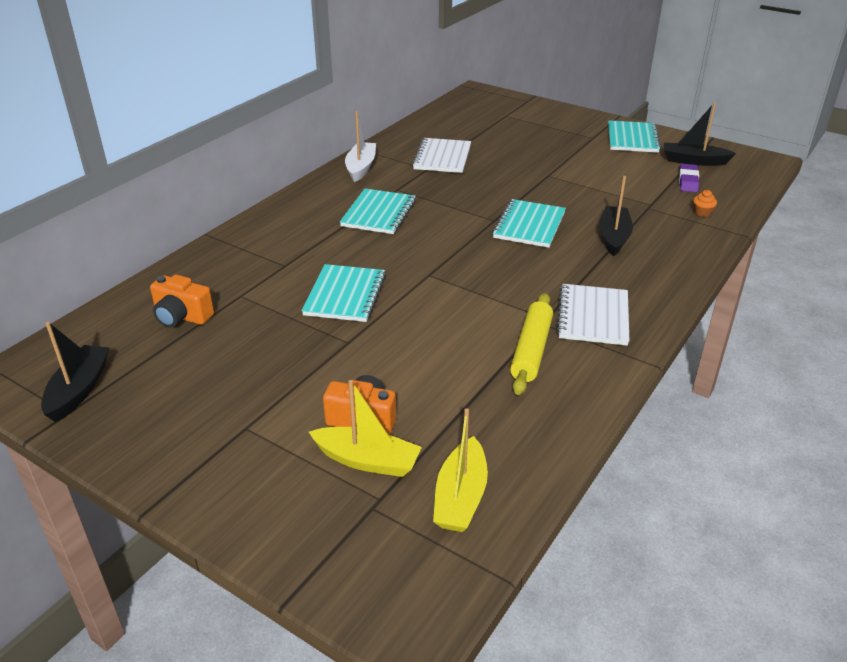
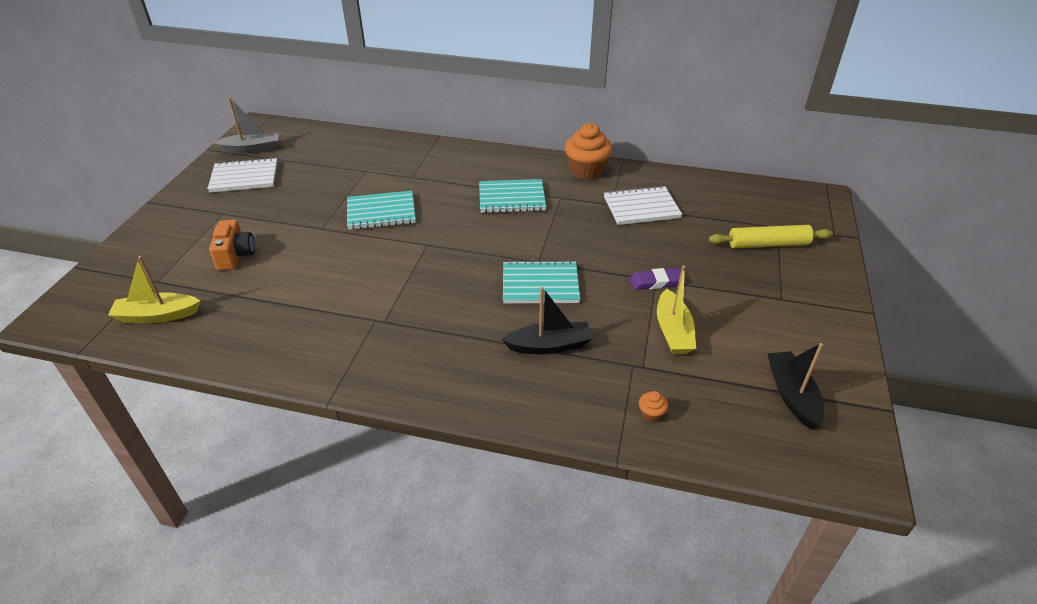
camera: 70 degrees right, 5 degrees up
(79, 390) = (251, 149): black boat -> grey boat
(182, 317) = (333, 157): orange camera -> none
(361, 168) = (586, 170): white boat -> orange cupcake
(367, 460) = (193, 267): yellow boat -> yellow boat (673, 331)
(531, 350) = (333, 320): yellow rolling pin -> yellow rolling pin (768, 244)
(593, 317) = (395, 350): white notebook -> white notebook (244, 177)
(632, 139) = (809, 332): turquoise notebook -> none
(688, 181) = (727, 394): purple eraser -> purple eraser (655, 282)

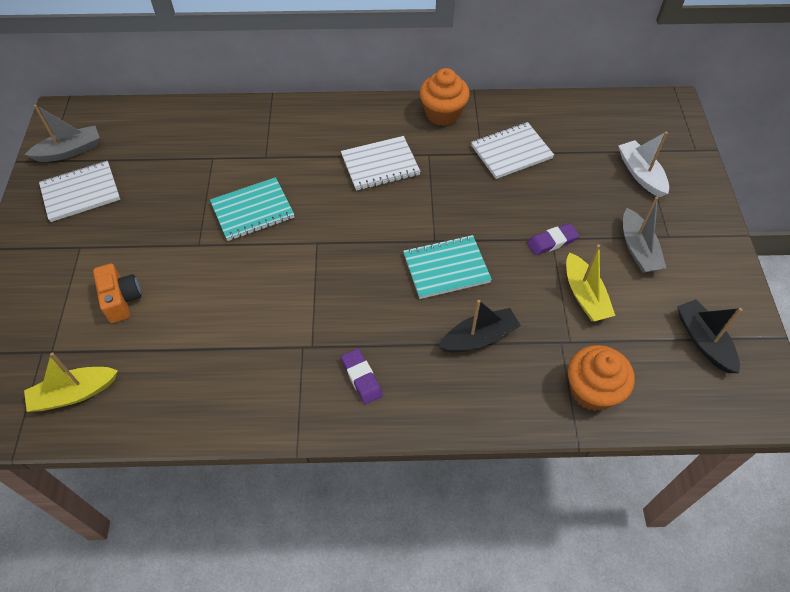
camera: 15 degrees left, 15 degrees up
(419, 355) = (361, 378): none -> purple eraser
(512, 198) = (380, 165): turquoise notebook -> white notebook
(651, 414) = (592, 390): orange cupcake -> orange cupcake, size x2.40
(744, 303) = (638, 249): none -> grey boat
(768, 244) = (640, 174): yellow rolling pin -> white boat

